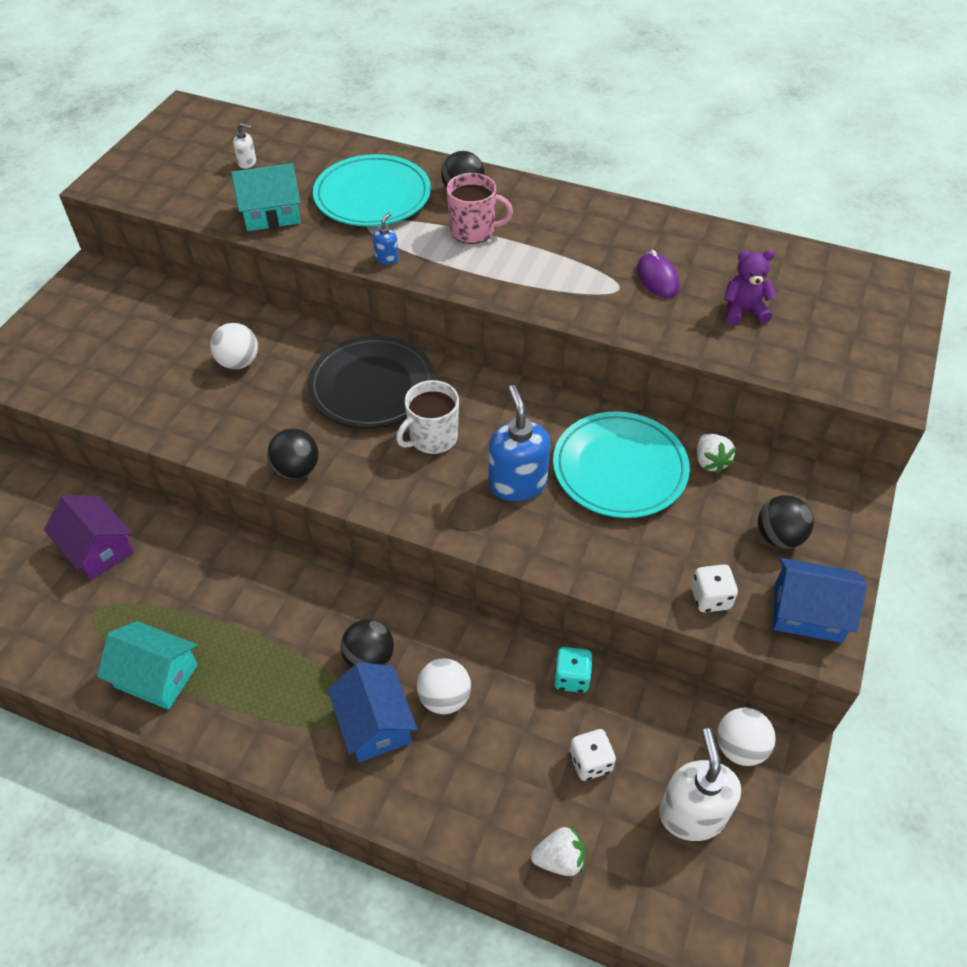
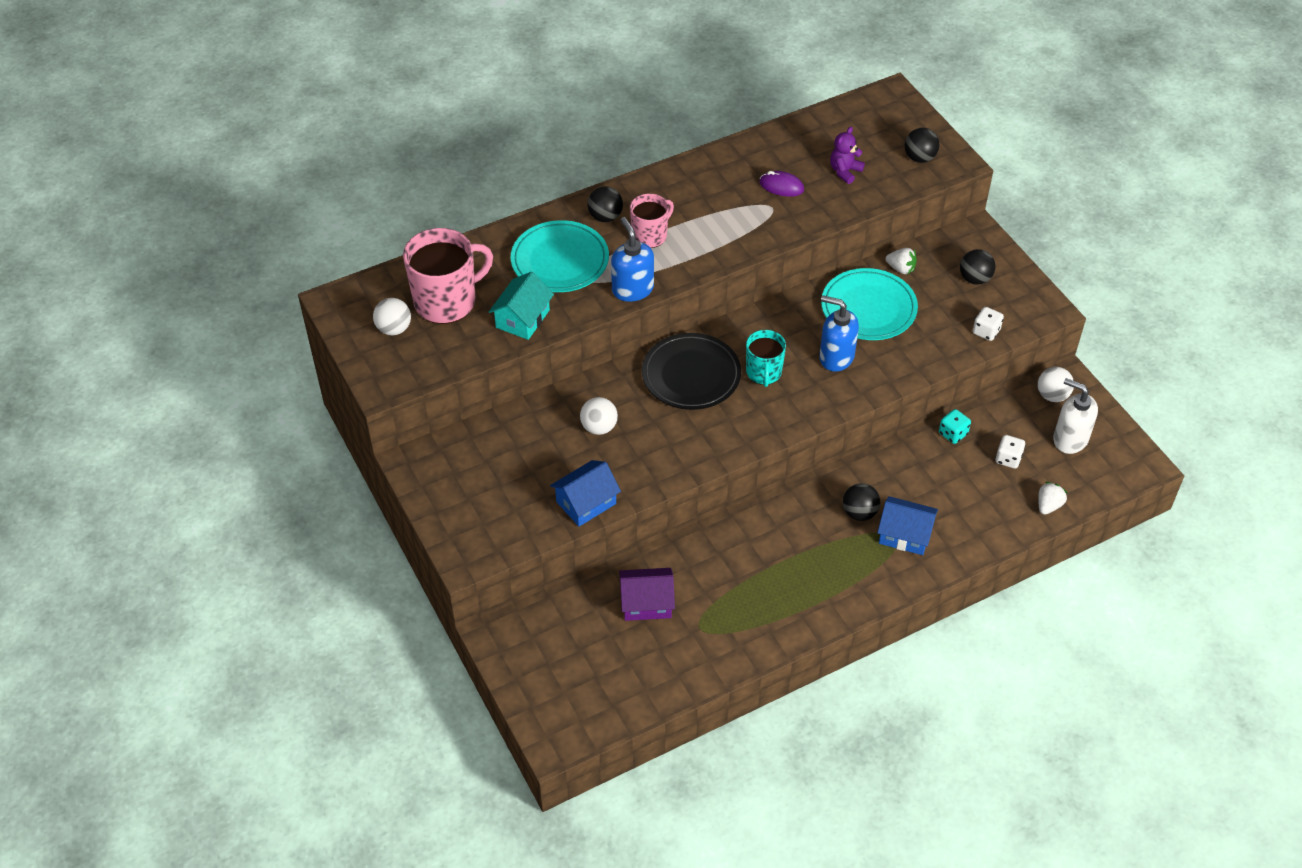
camera: 50 degrees left, 0 degrees up
(156, 676) = (780, 618): turquoise house -> none
(247, 163) = (447, 301): white soap dispenser -> pink mug
(296, 469) = (726, 448): black ball -> black ball (919, 158)
(387, 258) = (632, 289): blue soap dispenser -> blue soap dispenser, size x2.16
(432, 438) = (764, 372): white mug -> turquoise mug
(444, 698) = (916, 495): white ball -> white ball (394, 329)
(807, 612) = (1028, 302): blue house -> blue house (586, 502)

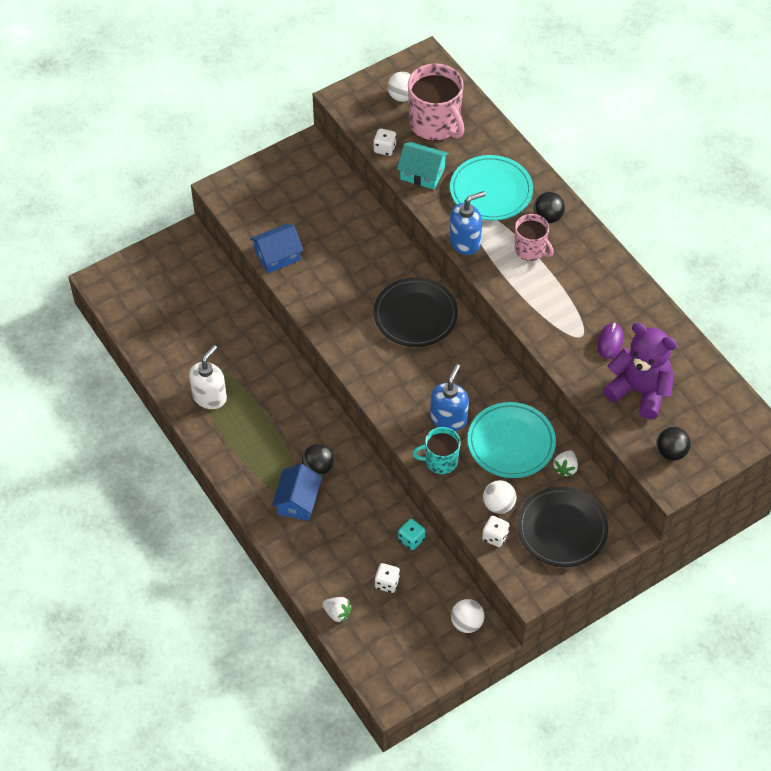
camera: 85 degrees right, 5 degrees up
(476, 351) = (384, 148): none -> white dice
(586, 502) = (277, 256): blue house -> blue house turned 75 degrees counterclockwise
(599, 427) = (353, 257): white ball -> white ball (498, 505)
(646, 603) = (221, 326): purple house -> none
(764, 372) = (424, 366): turquoise mug -> turquoise mug (440, 461)
(845, 171) = (639, 391): purple teddy bear -> purple teddy bear, size x1.96
(975, 279) = (562, 529): black ball -> black plate
(1070, 439) = (415, 635): white soap dispenser -> white soap dispenser (210, 397)

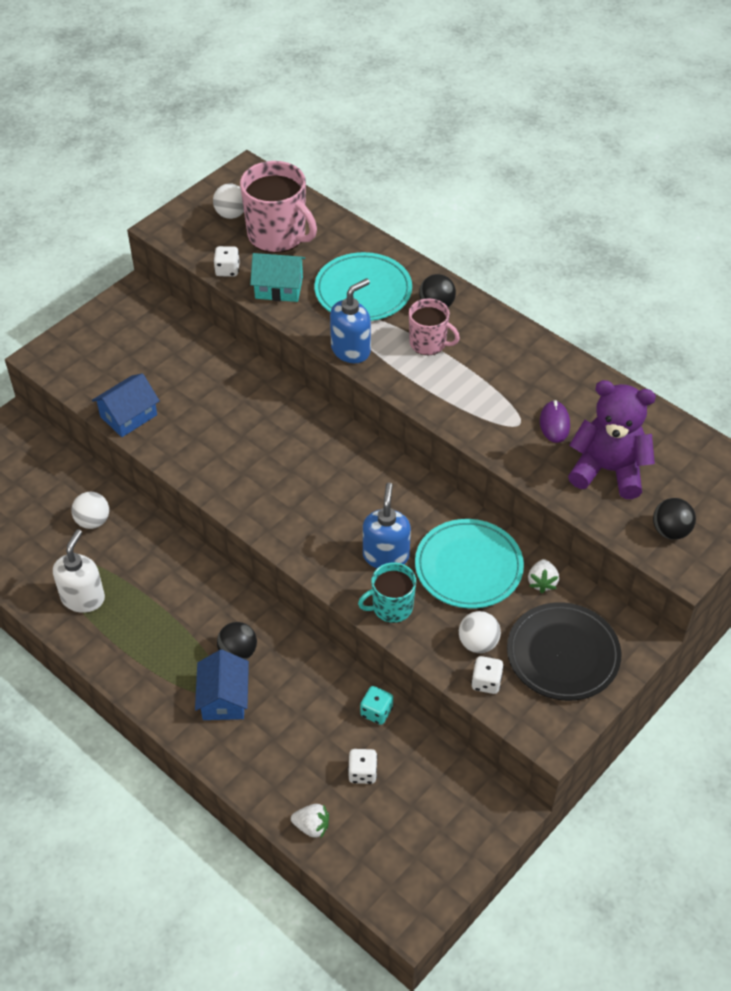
camera: 15 degrees left, 5 degrees down
(415, 315) = (310, 448): black plate -> none
(467, 623) = (475, 799): white ball -> white ball (93, 521)

